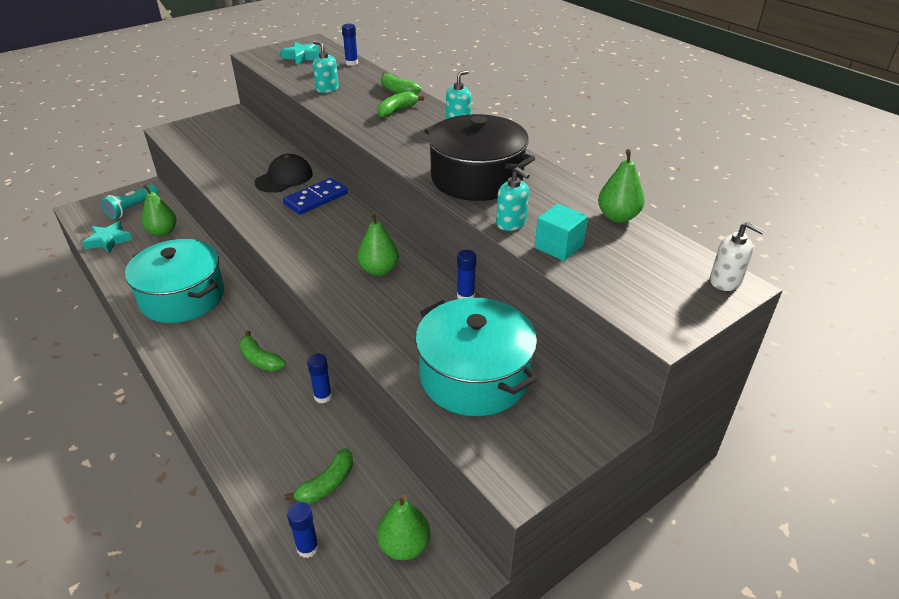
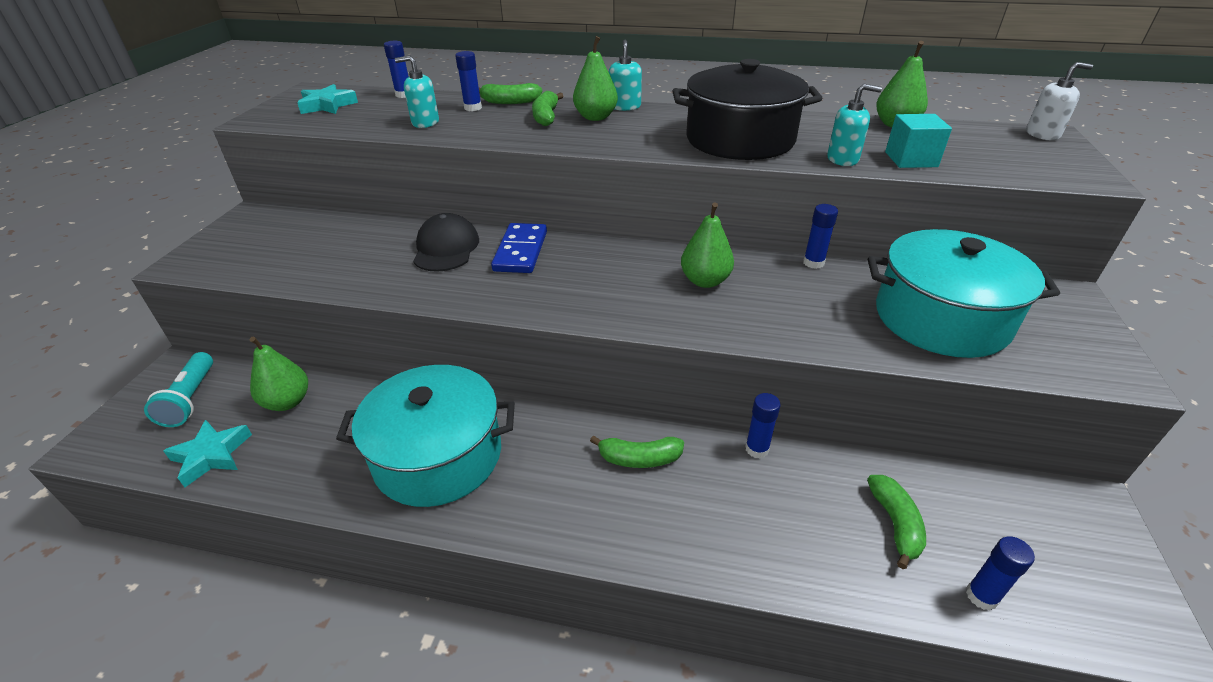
camera: 40 degrees left, 0 degrees up
(370, 87) = (473, 108): none -> blue glue stick
(404, 545) = (1031, 521): green pear -> green pear (595, 117)

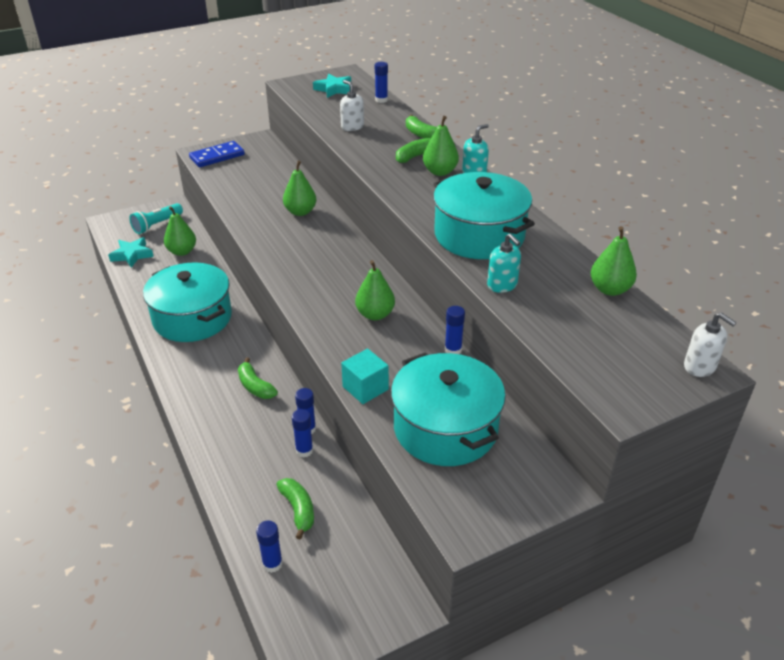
camera: 50 degrees right, 0 degrees up
(425, 122) = (352, 127): turquoise soap dispenser -> white soap dispenser
(446, 248) = (300, 212): black cap -> green pear
(473, 108) = (394, 128): blue glue stick -> blue glue stick (304, 450)
(520, 251) = (327, 236): blue domino -> blue domino (217, 156)
(740, 140) = (479, 235): black pot -> turquoise pot
(895, 524) = (298, 510): green banana -> green banana turned 75 degrees counterclockwise
(911, 159) = (543, 313): turquoise cube -> turquoise cube (365, 388)

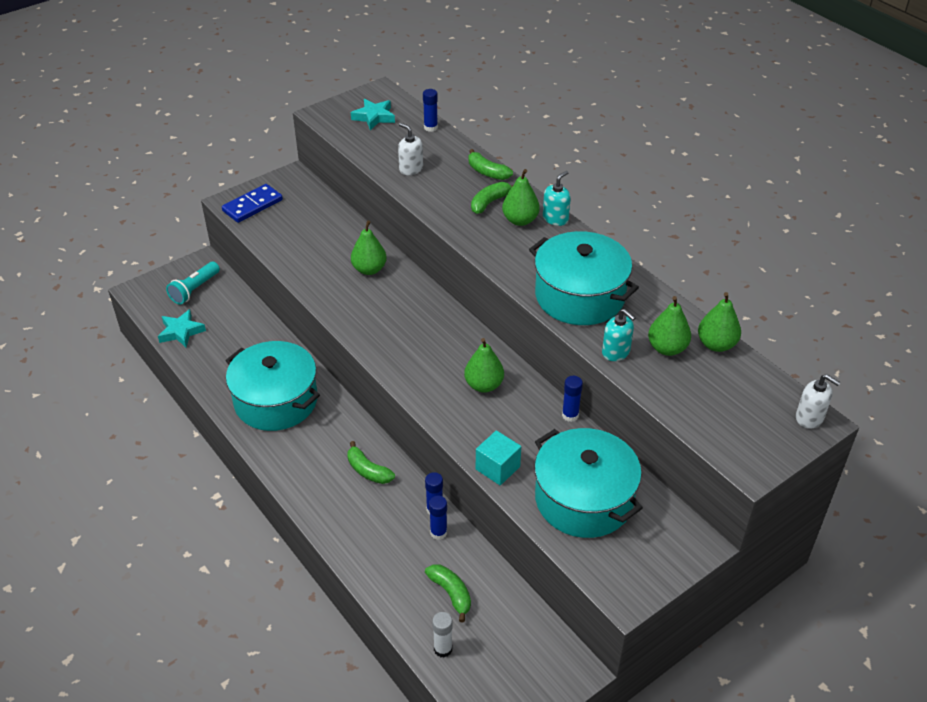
camera: 10 degrees left, 5 degrees up
(182, 251) = (235, 321): green pear -> green pear (667, 348)
(272, 564) = (443, 649): blue glue stick -> white glue stick

